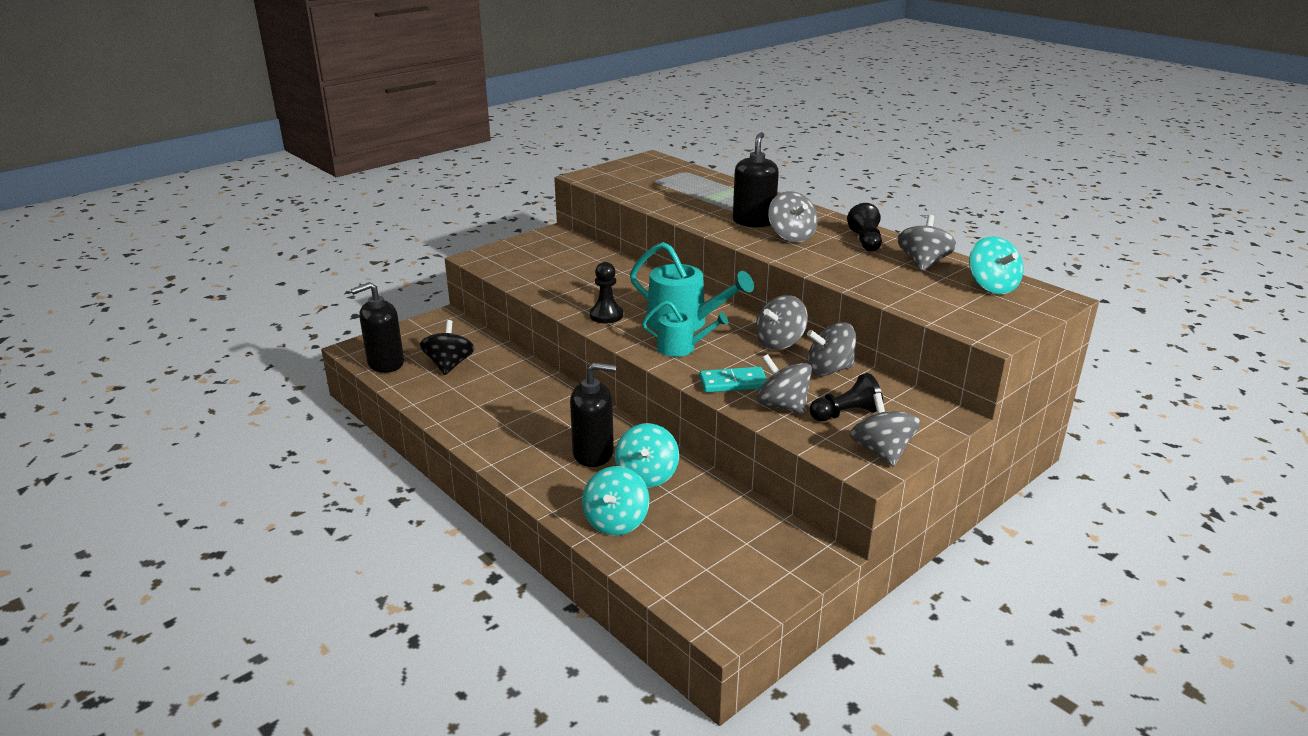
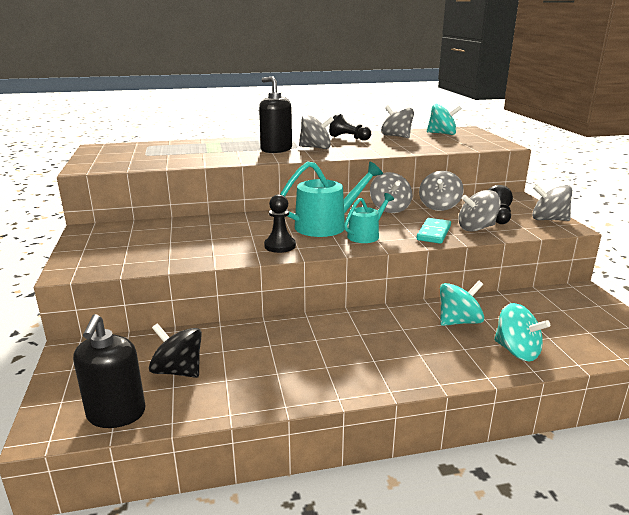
camera: 60 degrees left, 5 degrees down
(593, 453) = (411, 335): black soap dispenser -> none
(647, 475) = (459, 321): turquoise spinning top -> turquoise spinning top turned 60 degrees counterclockwise

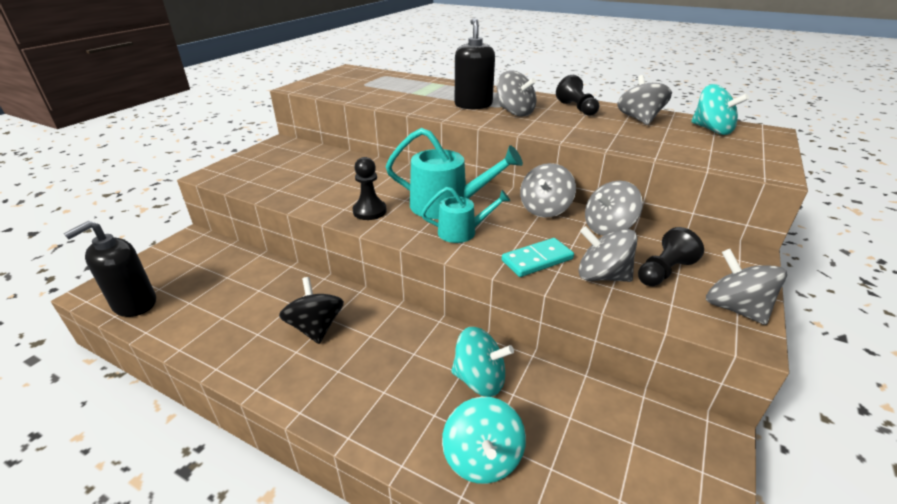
camera: 40 degrees right, 10 degrees up
(178, 371) = (210, 291): black spinning top -> black spinning top (316, 327)

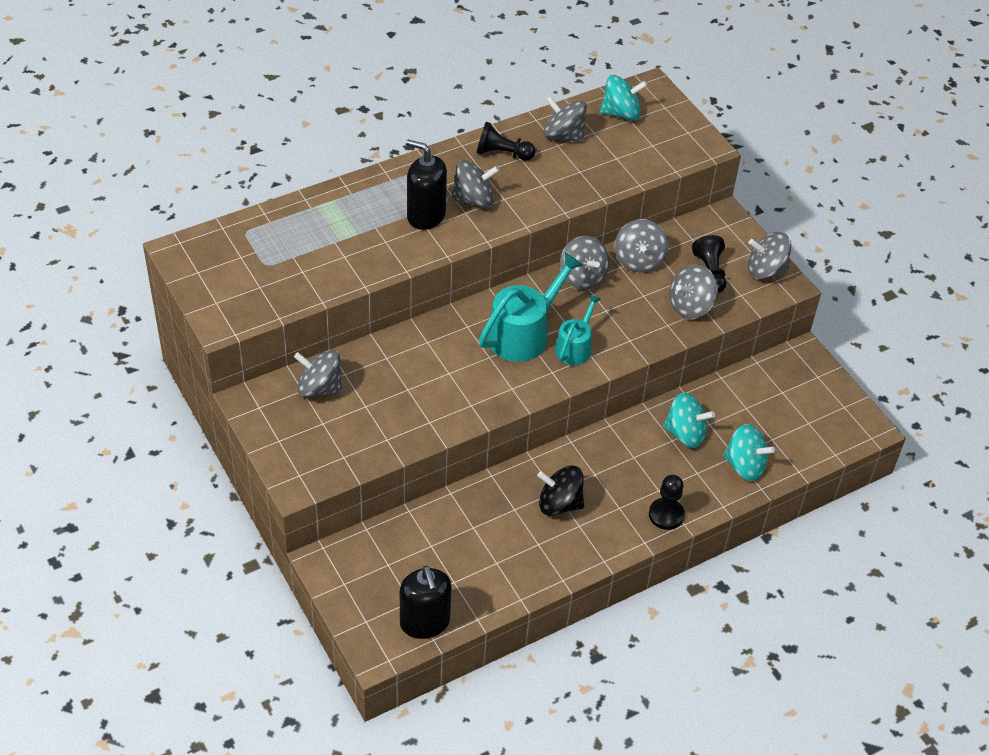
camera: 60 degrees left, 15 degrees up
(310, 156) = (319, 388): none -> grey spinning top
(369, 211) = (491, 389): black pawn -> black pawn (666, 515)
(479, 379) = (685, 433): turquoise spinning top -> turquoise spinning top turned 60 degrees clockwise
(537, 260) = (646, 327): turquoise domino -> none

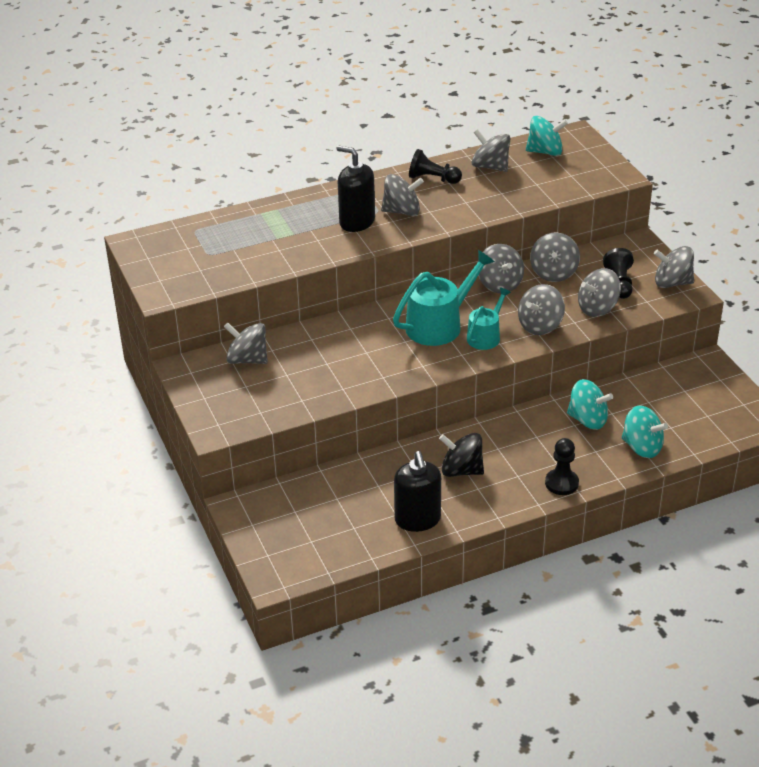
camera: 10 degrees right, 10 degrees down
(425, 622) = (322, 558): black soap dispenser -> black soap dispenser (417, 519)
(631, 331) = (540, 325): none -> grey spinning top

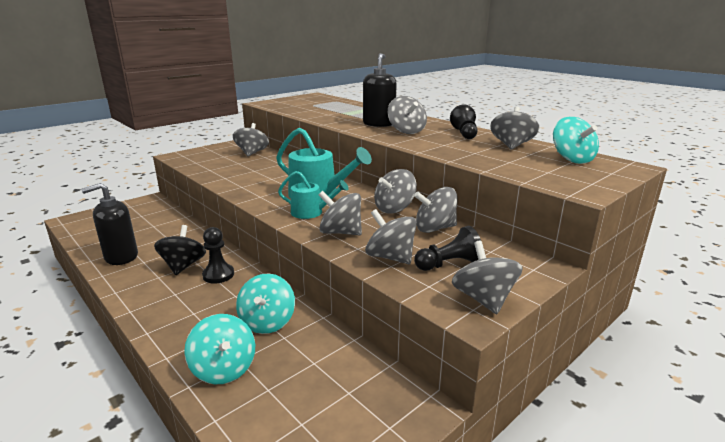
camera: 70 degrees right, 15 degrees down
(561, 483) = (160, 320): black pawn -> black pawn (218, 275)
(642, 447) = (224, 369): turquoise spinning top -> turquoise spinning top turned 45 degrees counterclockwise

